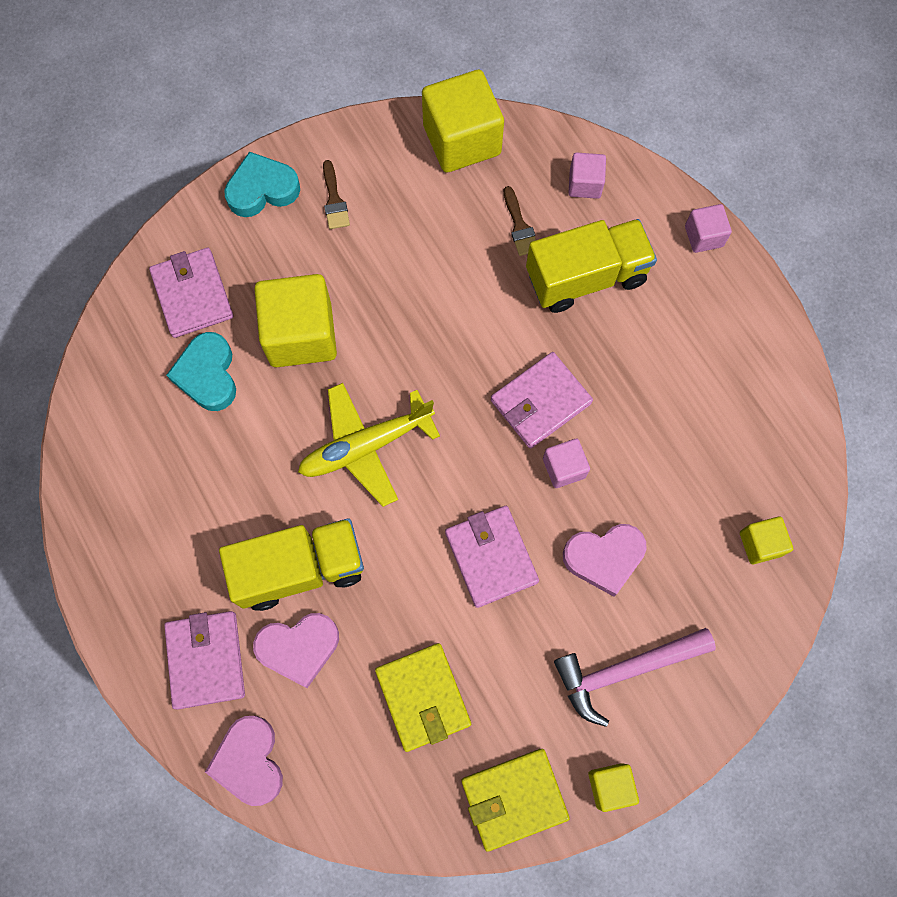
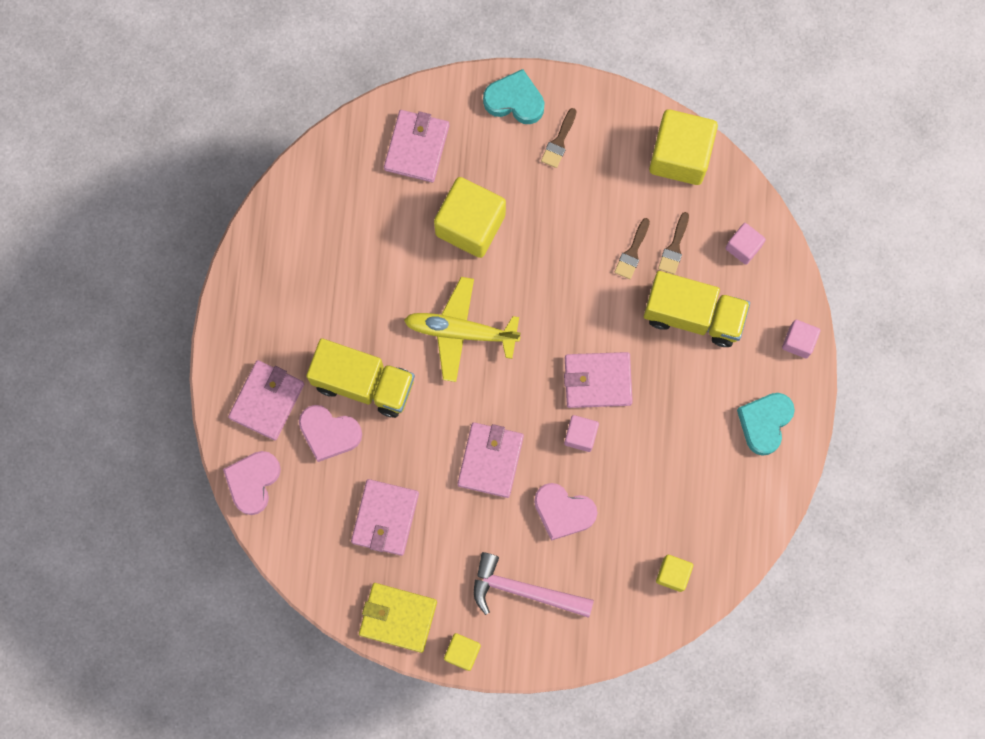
camera: 35 degrees right, 5 degrees up
(208, 375) = (390, 211): turquoise heart -> turquoise heart (764, 423)
(423, 697) = (385, 518): yellow wallet -> pink wallet
(483, 257) = (632, 252): none -> brown brush

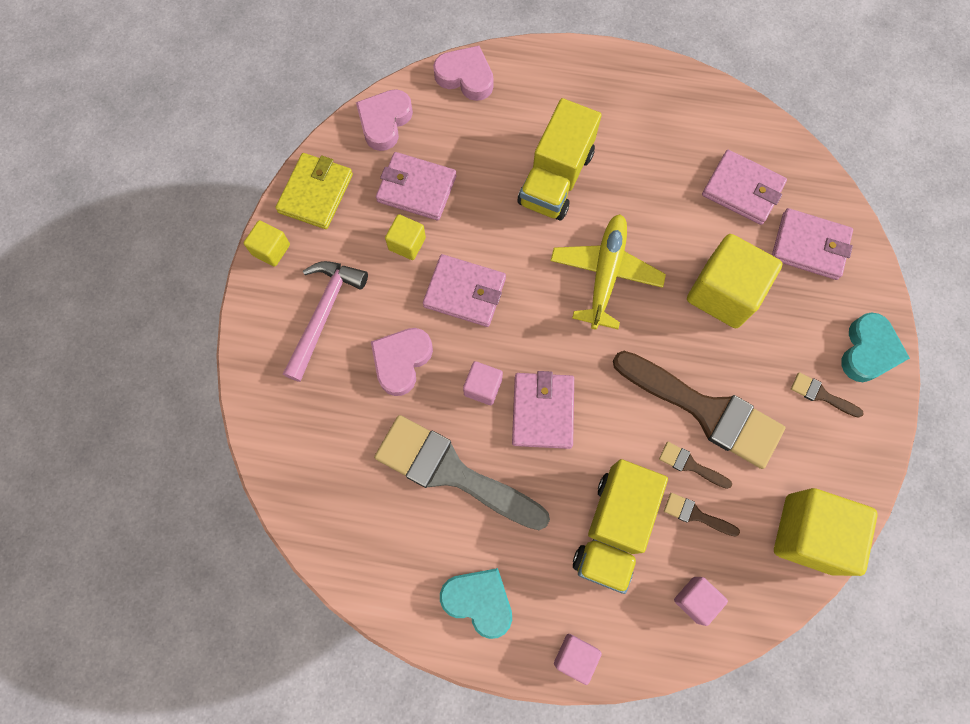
camera: 95 degrees right, 5 degrees down
(267, 401) = (544, 93): pink wallet -> pink wallet (742, 190)
(329, 433) = (507, 144): pink heart -> pink heart (384, 122)
(583, 239) = (706, 410): none -> brown brush
(660, 456) = (451, 472): none -> grey brush
(673, 574) = (317, 472): yellow cube -> yellow cube (407, 244)

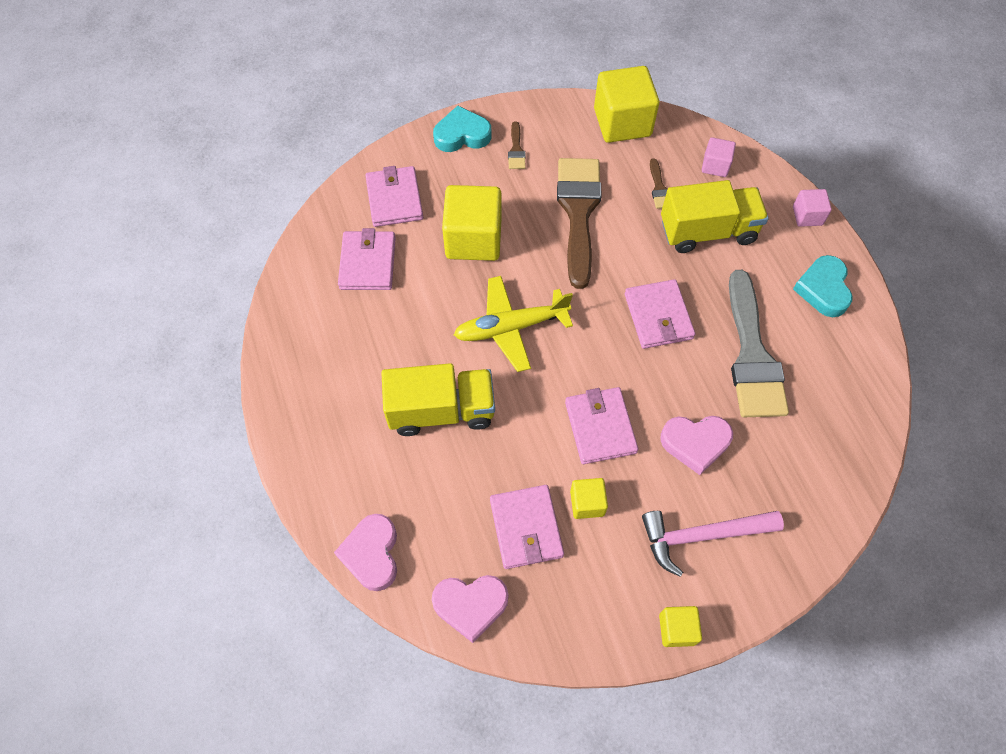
camera: 120 degrees left, 10 degrees down
(316, 193) = (591, 624): yellow wallet -> none
(483, 387) = (670, 369): pink cube -> none
(543, 411) = (658, 316): pink wallet -> pink wallet turned 75 degrees counterclockwise
(690, 465) = (626, 205): brown brush -> none

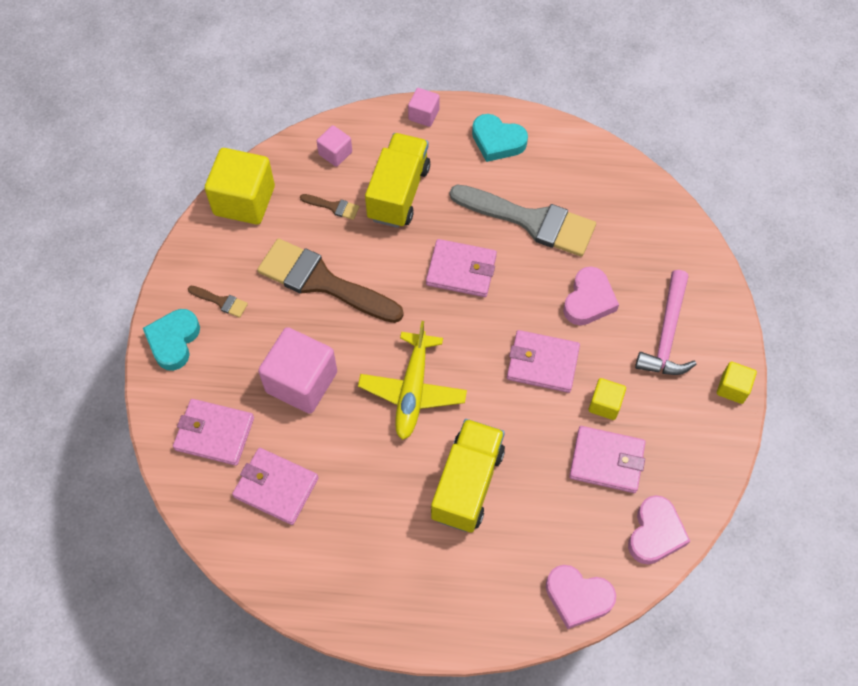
camera: 65 degrees left, 0 degrees up
(473, 239) = (301, 382): yellow cube -> pink cube

